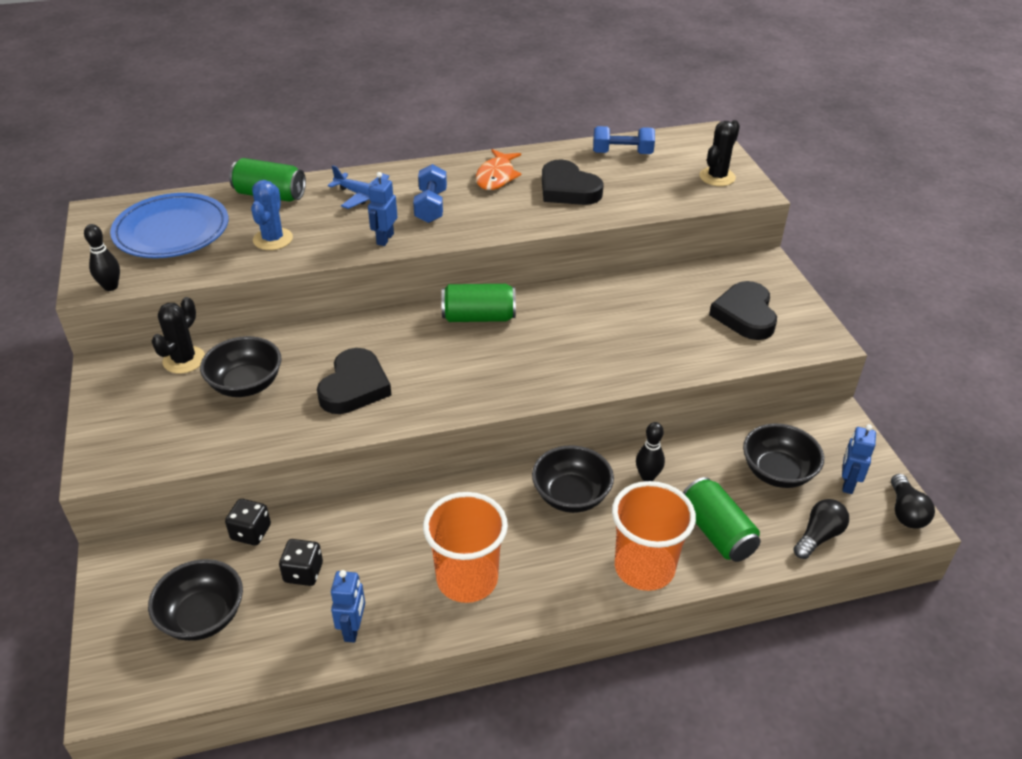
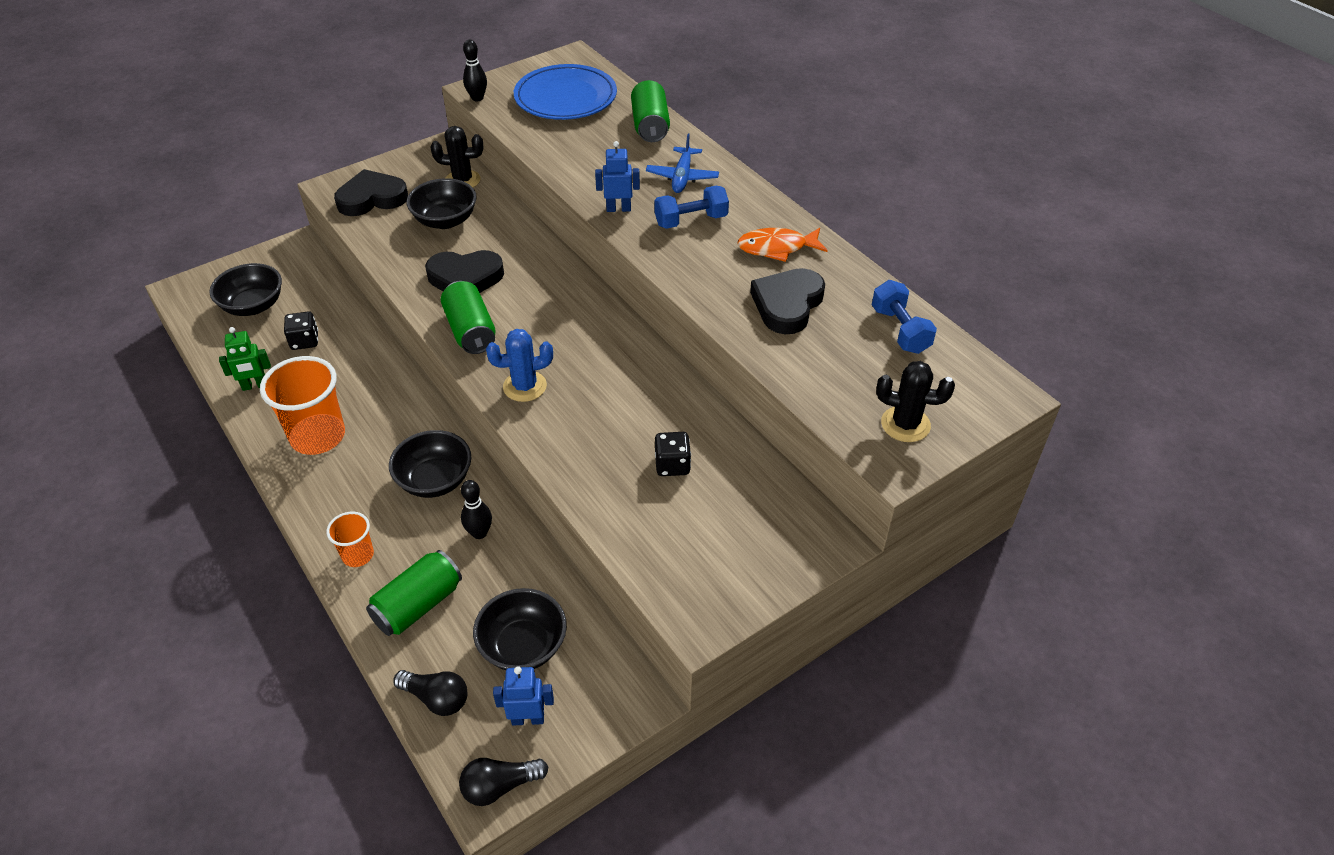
camera: 70 degrees right, 5 degrees up
(251, 532) = (338, 300): black dice -> black dice (672, 465)
(273, 239) = (582, 149): blue cactus -> blue cactus (525, 386)
(353, 629) = (255, 386): blue robot -> green robot
(478, 317) = (598, 325): green can -> green can (470, 331)
(644, 568) = (358, 555): orange cup -> orange cup, size x0.53
(745, 315) = (709, 536): black heart -> black heart (372, 198)

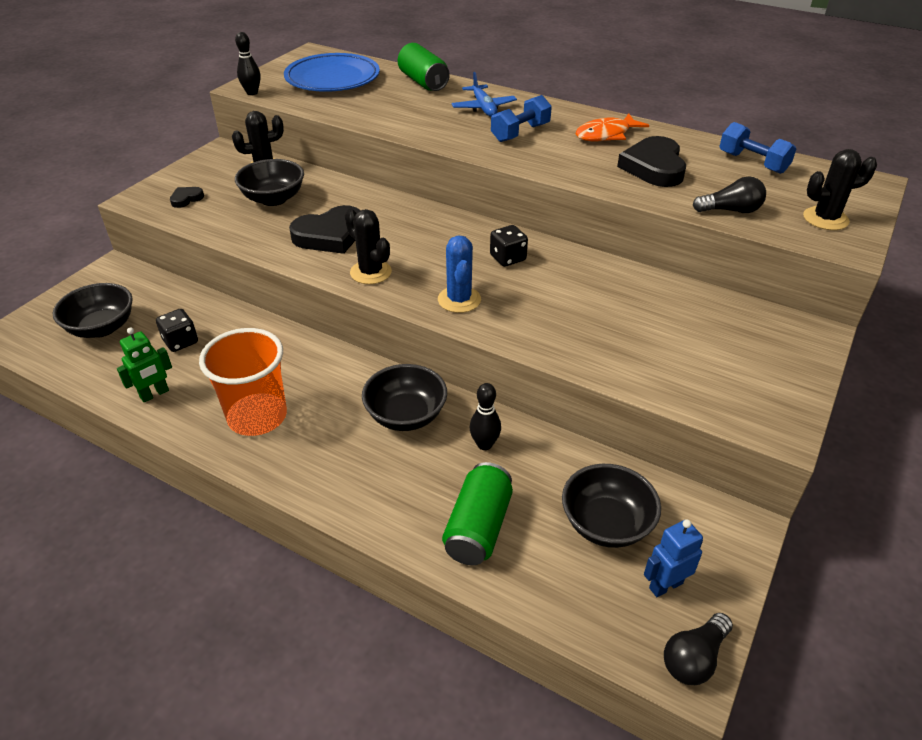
camera: 25 degrees left, 5 degrees down
(358, 555) = (381, 506): orange cup -> none
(372, 198) = (186, 199): black heart -> black heart, size x0.48
(436, 698) = (566, 604): black light bulb -> black light bulb (730, 210)
(470, 331) = (370, 272): green can -> black cactus
(525, 386) = (459, 300): blue cactus -> blue cactus turned 60 degrees counterclockwise
(618, 209) = (452, 138): blue robot -> none
(672, 465) = (640, 319): black dice -> black dice (508, 258)

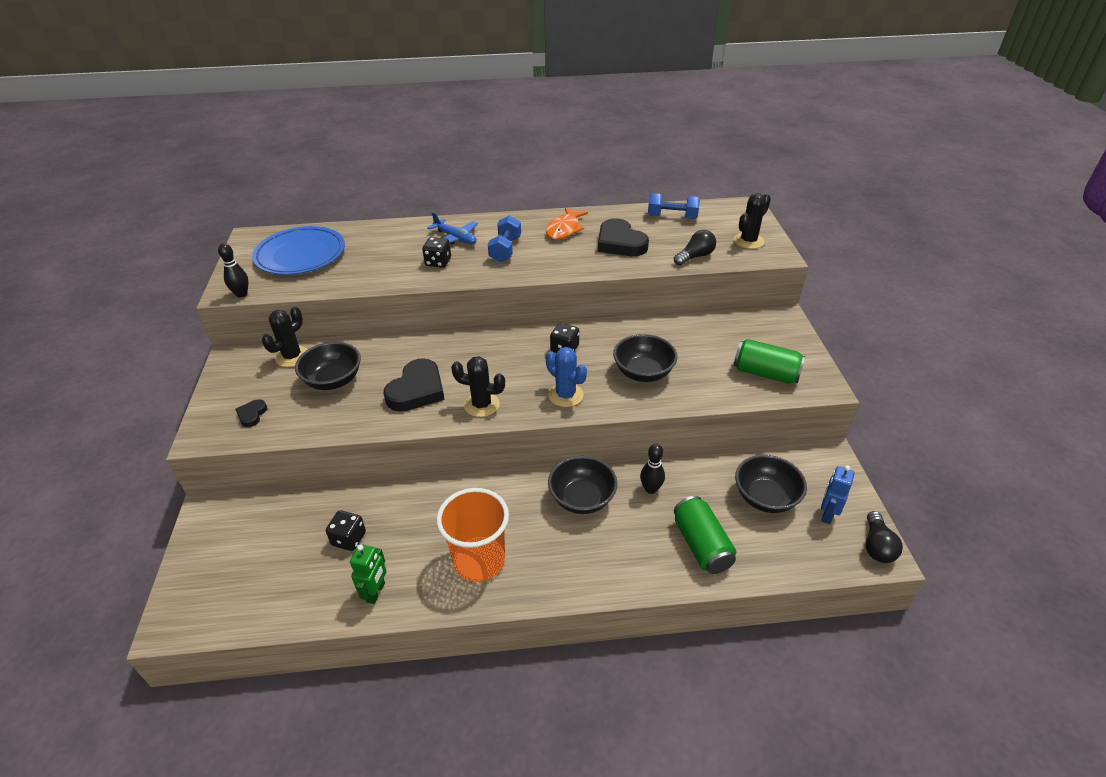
camera: 35 degrees left, 0 degrees up
(102, 328) = (261, 566): black bowl -> black bowl (643, 372)
(423, 82) = (383, 232): green can -> green can (765, 373)
(441, 122) = (438, 262): none -> black dice

